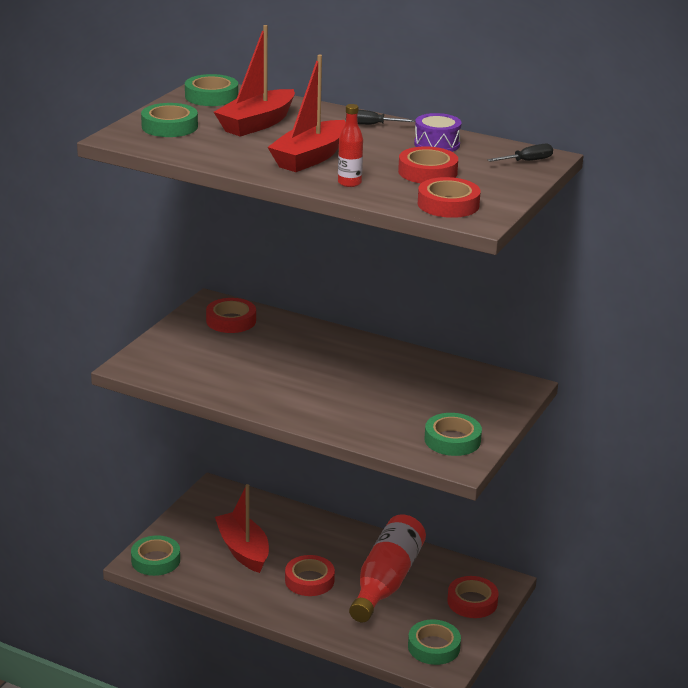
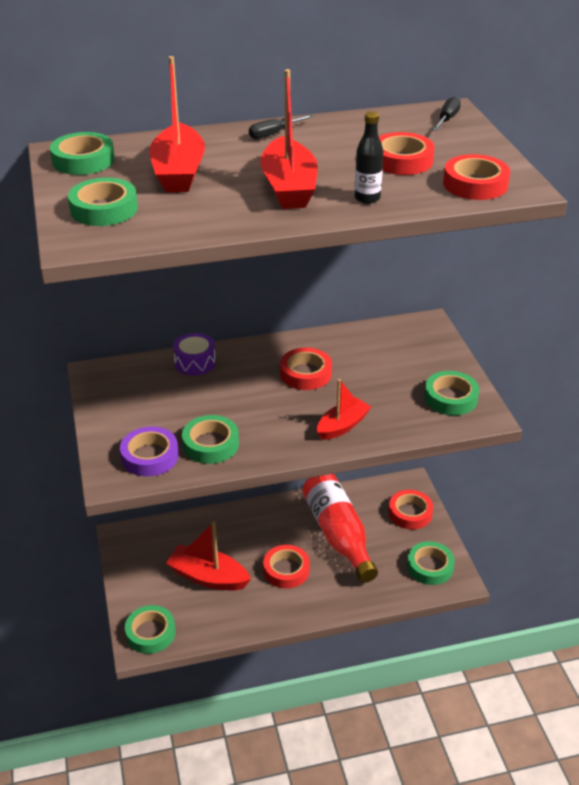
camera: 40 degrees left, 10 degrees up
(171, 366) = (150, 456): none -> purple tape
(222, 379) = (211, 444): none -> green tape
(231, 321) = (138, 382): red tape -> red tape (305, 373)
(334, 415) = (342, 426): none -> red boat
(349, 183) = (367, 198): red bottle -> black bottle
(437, 144) = (357, 131): purple drum -> purple drum (195, 362)

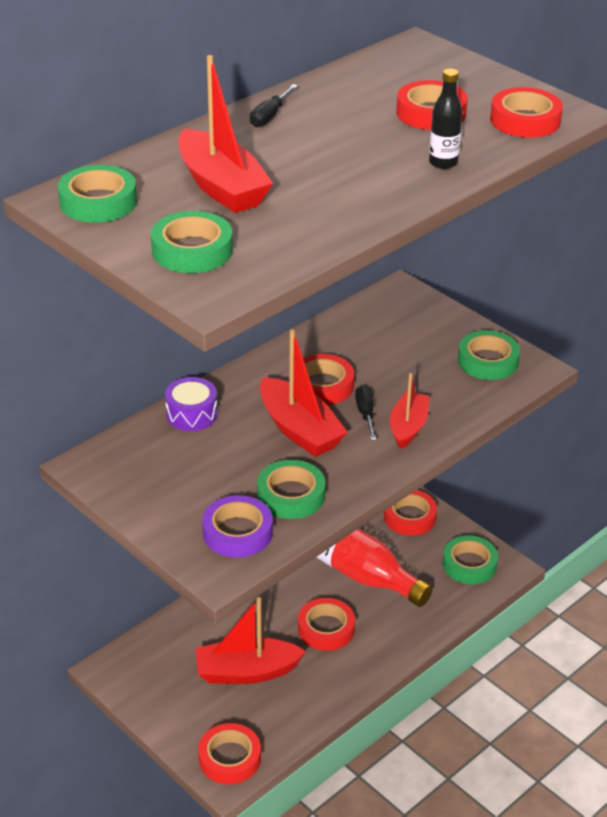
camera: 30 degrees left, 0 degrees up
(150, 633) = (229, 758): green tape -> red tape
(289, 187) = (355, 172): red boat -> red boat (299, 430)
(447, 119) = (424, 56): black screwdriver -> black screwdriver (365, 414)

